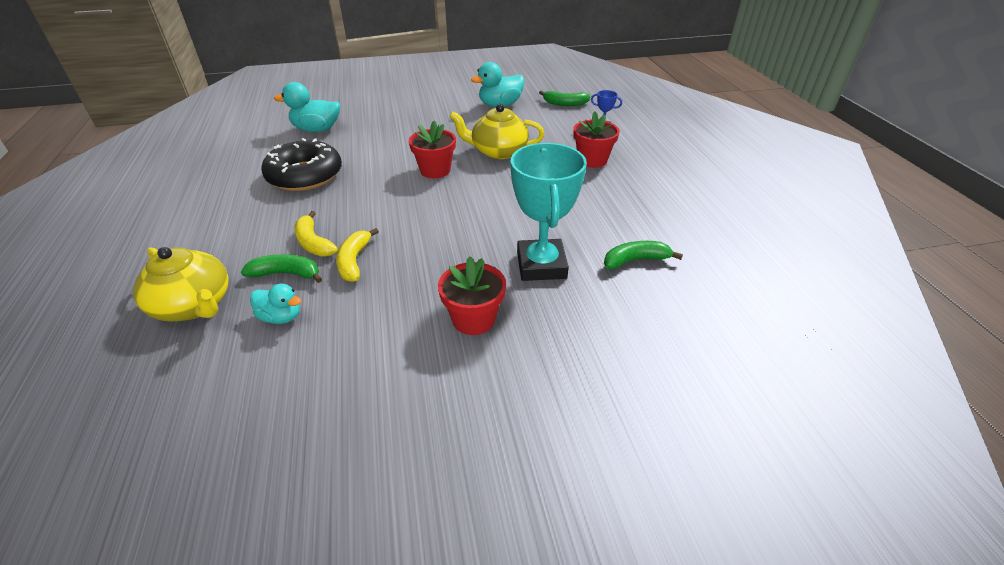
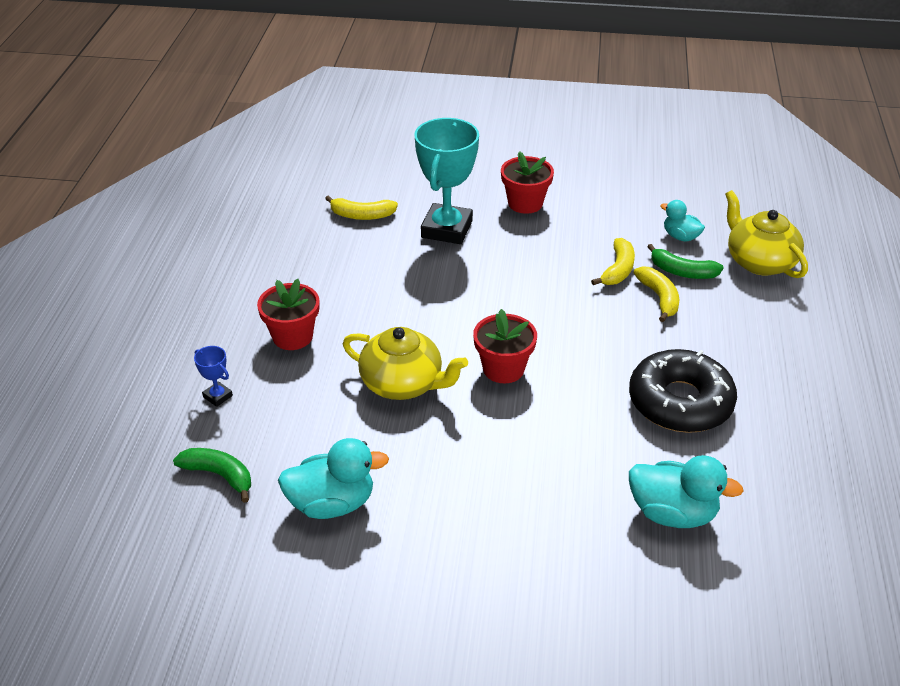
camera: 160 degrees left, 0 degrees up
(635, 260) = (362, 215): green banana -> yellow banana

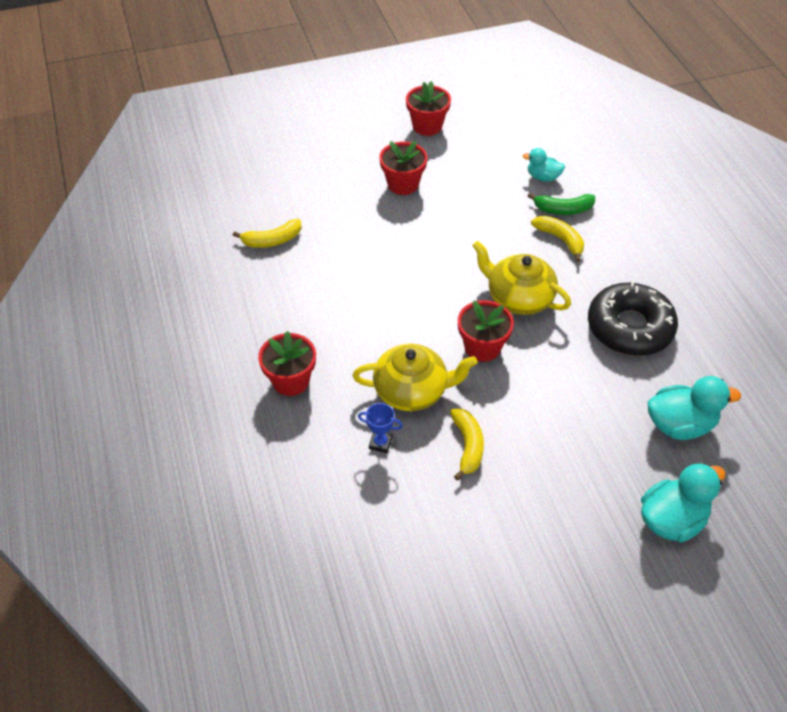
camera: 25 degrees left, 10 degrees up
(218, 396) = (264, 462): blue trophy -> blue trophy (380, 443)
(219, 475) = (316, 535): green banana -> none
(332, 503) = (426, 522): turquoise duck -> turquoise duck (671, 520)
(447, 229) = (354, 230): turquoise trophy -> none
(587, 160) = (427, 126): none -> red flower pot
(618, 270) = (514, 224): yellow banana -> yellow banana (468, 446)
(759, 262) = (613, 181): yellow teapot -> yellow teapot (518, 298)

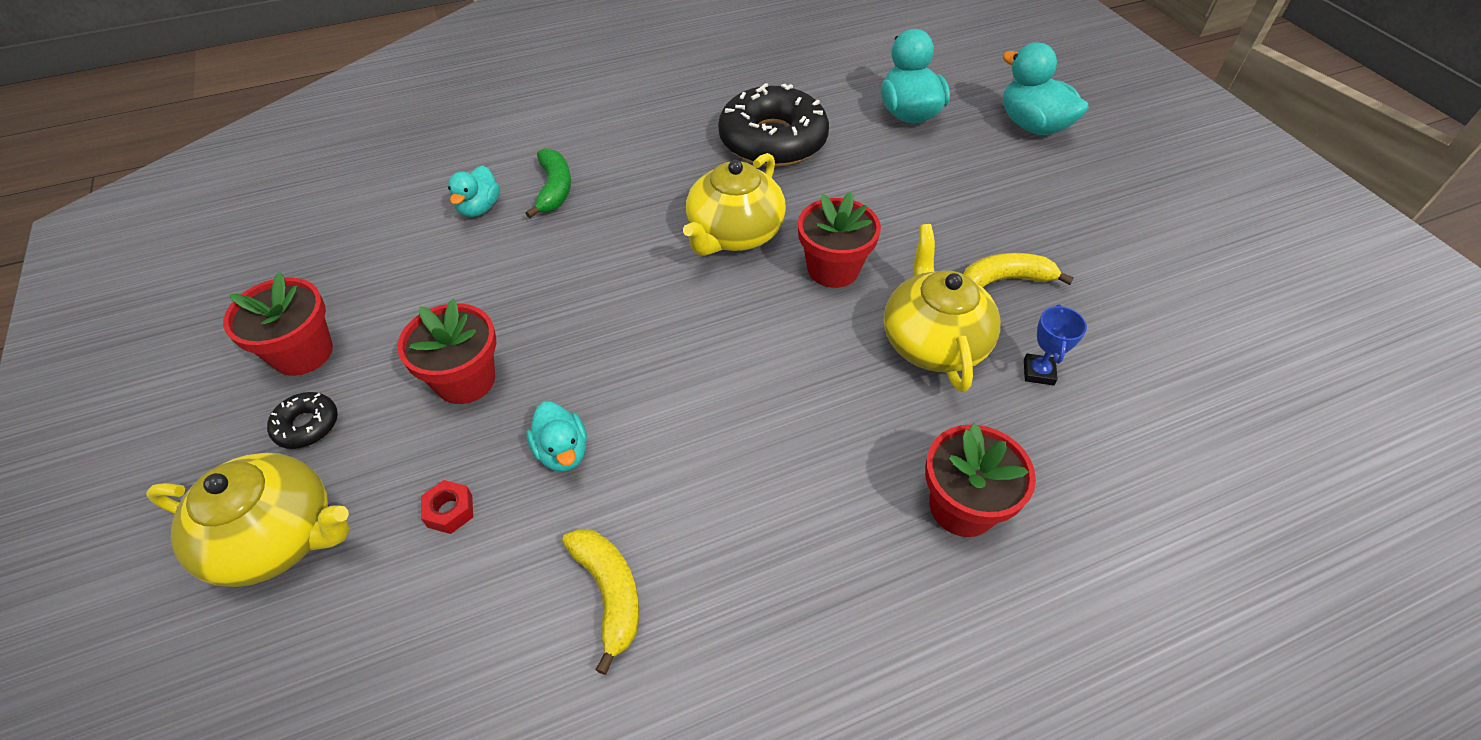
camera: 95 degrees left, 0 degrees up
(321, 137) = (277, 537): none -> yellow teapot
(325, 186) = (450, 511): none -> red nut
(352, 222) = (562, 452): none -> turquoise duck
(381, 135) = (307, 425): none -> black donut
(560, 239) = (617, 193): yellow banana -> none

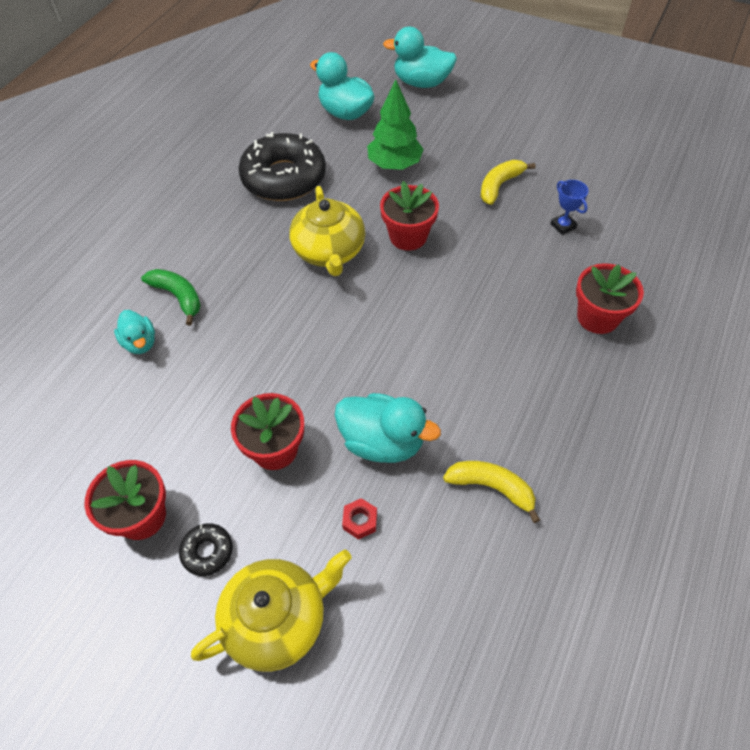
camera: 40 degrees left, 5 degrees up
(562, 452) = (382, 442): turquoise duck -> turquoise duck, size x1.66
(903, 190) = (394, 165): none -> green tree
(933, 342) = (500, 243): yellow teapot -> none

